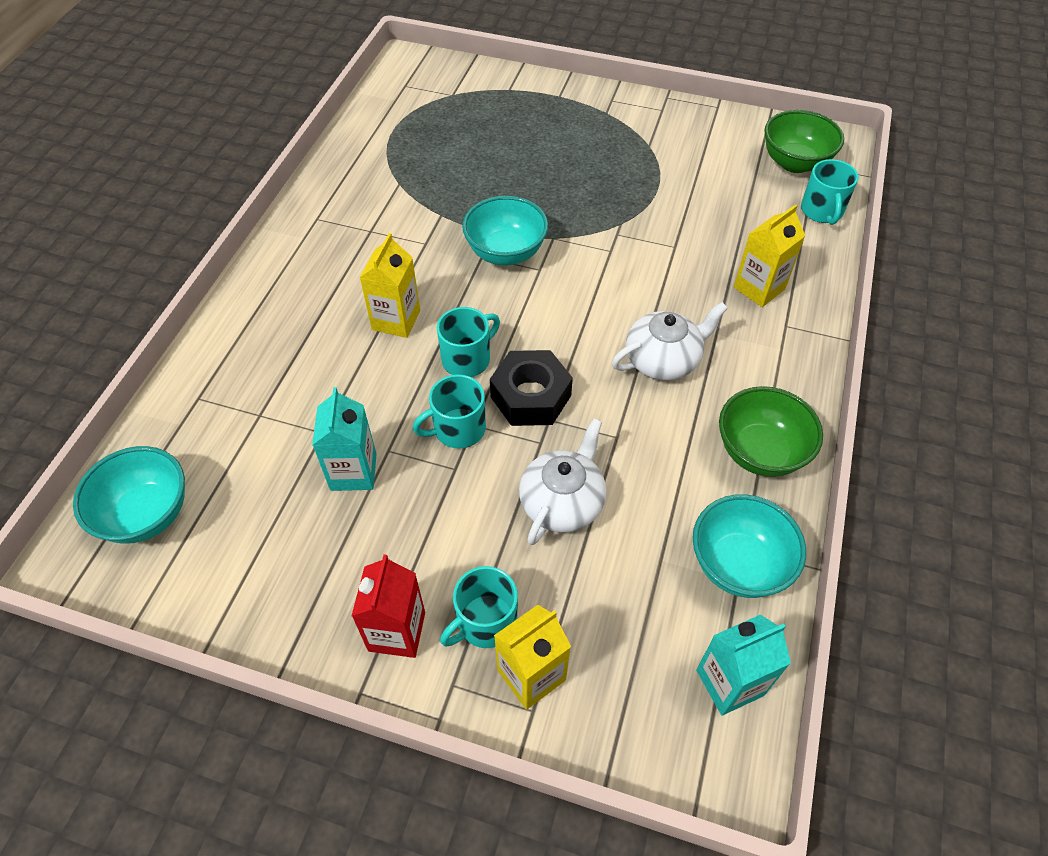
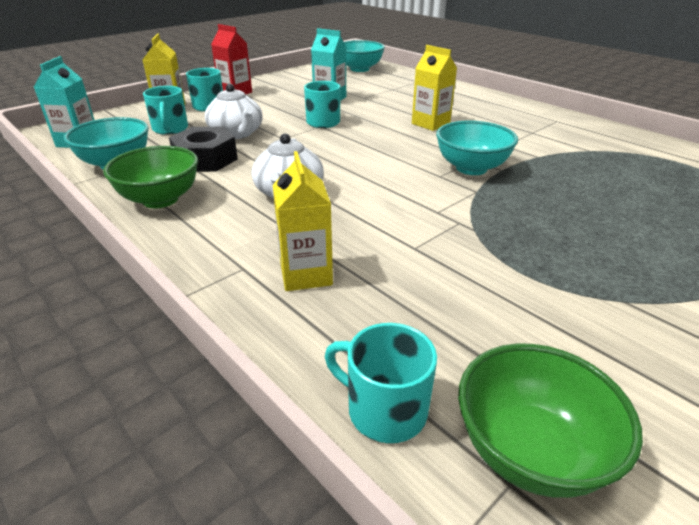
camera: 120 degrees right, 20 degrees down
(467, 359) = (374, 134): turquoise mug -> turquoise mug (170, 129)
(530, 396) = (320, 143): black nut -> black nut (205, 159)

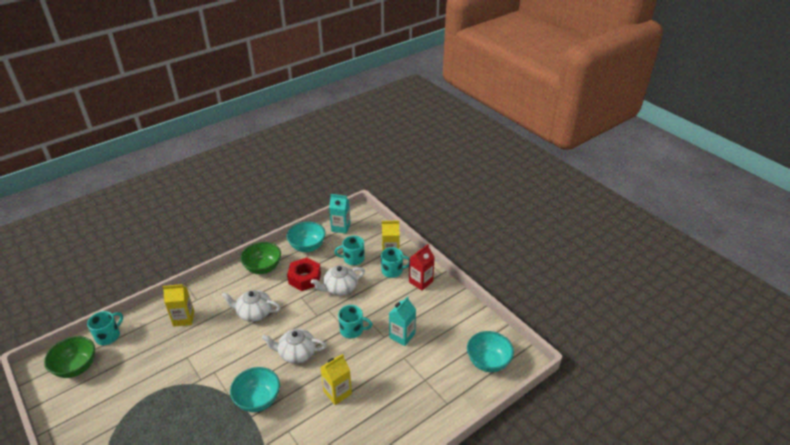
camera: 95 degrees right, 5 degrees up
(205, 159) = (304, 278): black nut -> red nut
(374, 151) = (296, 353): none -> white teapot

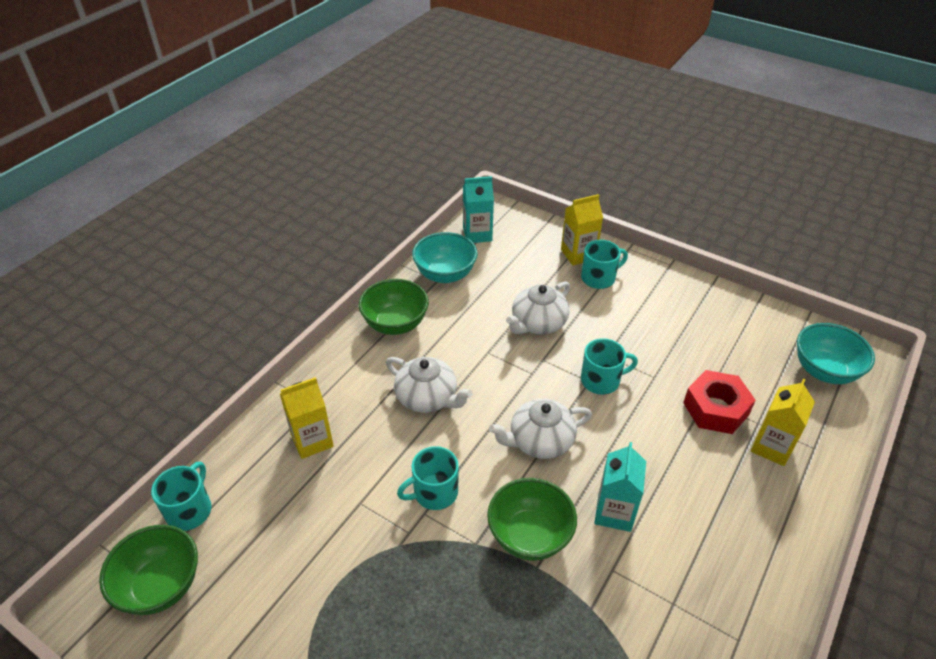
camera: 20 degrees left, 5 degrees up
(254, 313) = (427, 397): white teapot -> white teapot turned 135 degrees counterclockwise
(258, 400) = (529, 536): turquoise bowl -> green bowl
(304, 278) = (473, 322): red nut -> red nut (715, 409)
(337, 392) = (646, 483): yellow carton -> yellow carton (771, 447)
(353, 258) = (528, 275): turquoise mug -> turquoise mug (434, 492)
(402, 335) = (679, 368): turquoise carton -> turquoise carton (614, 512)
(421, 281) = (650, 283): red carton -> none

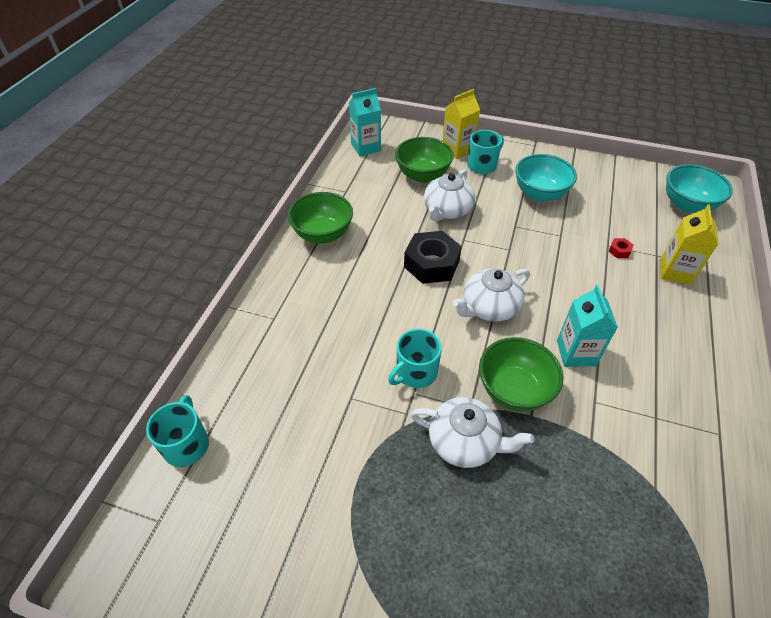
camera: 15 degrees left, 5 degrees up
(161, 586) = (182, 525): green bowl -> green bowl (422, 175)
(312, 440) = (284, 352): yellow carton -> none
(427, 397) = (376, 291): white teapot -> white teapot (465, 442)
(445, 274) = (351, 185): turquoise bowl -> turquoise bowl (540, 193)
(497, 380) = (431, 264): none -> black nut
(601, 380) = (519, 247): turquoise mug -> none
(715, 409) = (619, 251): red nut -> red nut, size x0.41

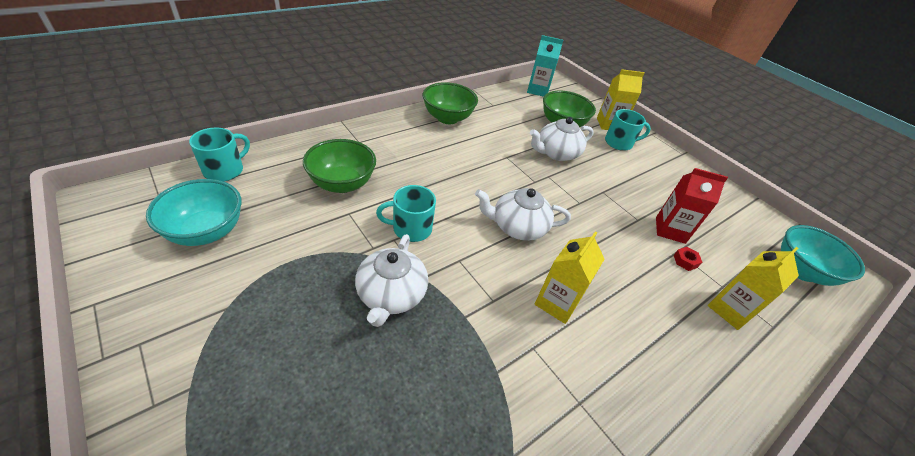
camera: 30 degrees right, 5 degrees down
(431, 264) = (504, 176): black nut -> none
(465, 442) = (391, 295): white teapot -> white teapot turned 45 degrees clockwise
(514, 390) = (472, 290): green bowl -> green bowl (342, 184)
(540, 193) = (650, 184): turquoise bowl -> turquoise bowl (206, 231)
(576, 353) = (557, 303): turquoise carton -> yellow carton
(588, 229) = (670, 230): none -> red carton

